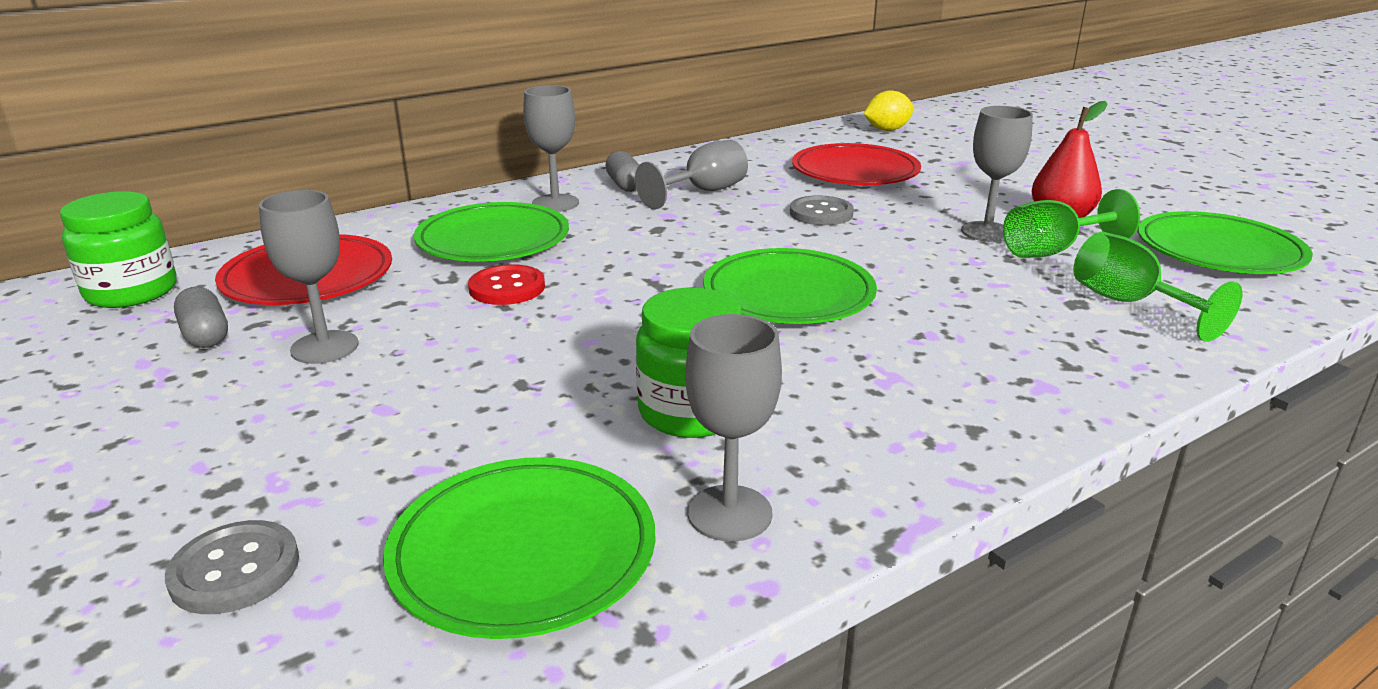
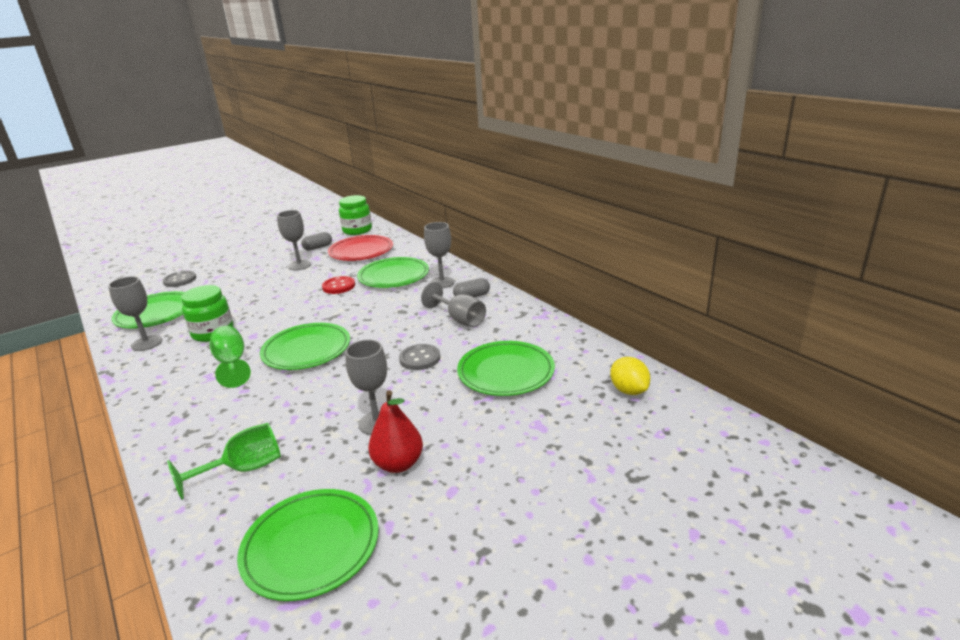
camera: 90 degrees right, 0 degrees up
(855, 172) = (506, 372): red plate -> green plate
(1052, 251) = (336, 449): green goblet -> green goblet (232, 363)

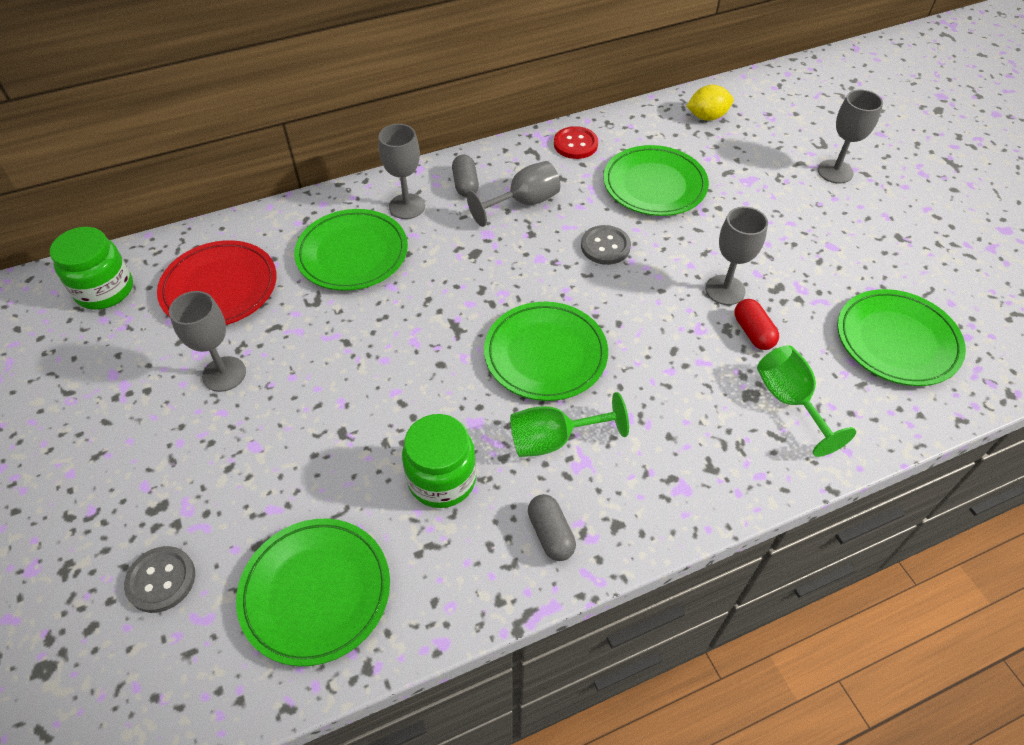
camera: 80 degrees left, 25 degrees up
(146, 343) = (439, 579): grey goblet -> grey goblet (835, 171)
(318, 247) = (151, 349): grey capsule -> grey capsule (550, 534)
(325, 443) = (753, 332): none -> red capsule
(339, 286) = (351, 319): red button -> red button (575, 144)
(398, 464) = (793, 277): red pear -> none

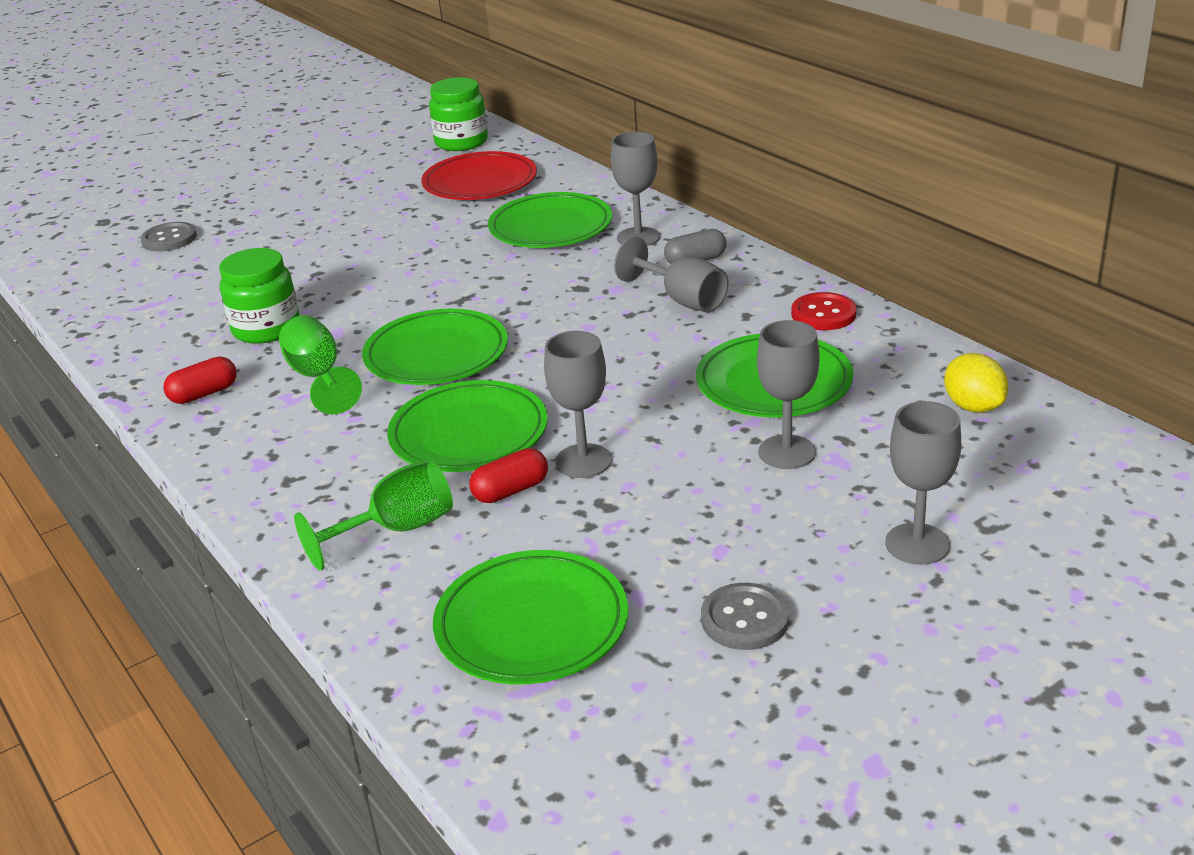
camera: 80 degrees right, 20 degrees down
(224, 374) = (376, 210): grey goblet -> grey goblet (787, 452)
(316, 592) = (152, 298): green plate -> green plate (469, 433)
(550, 534) = (204, 394): grey capsule -> red capsule
(605, 246) = (629, 364): grey button -> grey button (745, 619)

